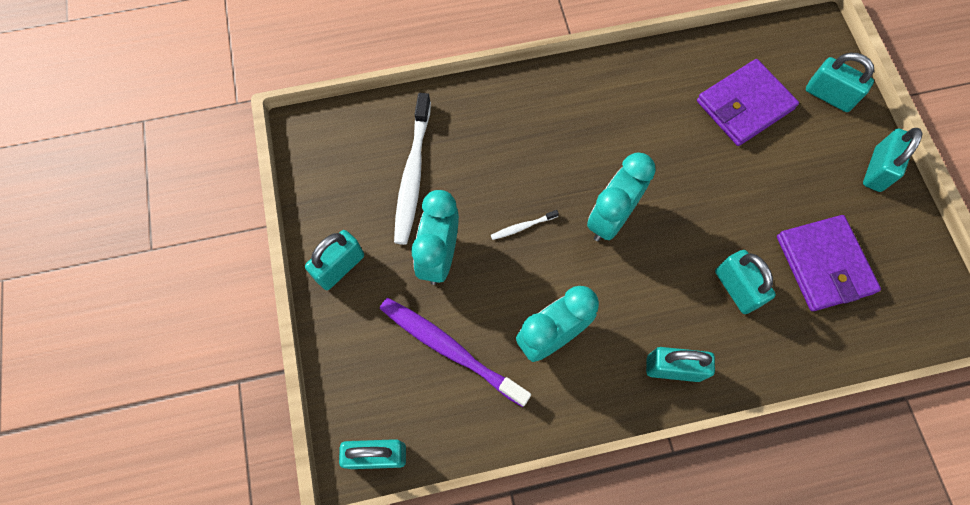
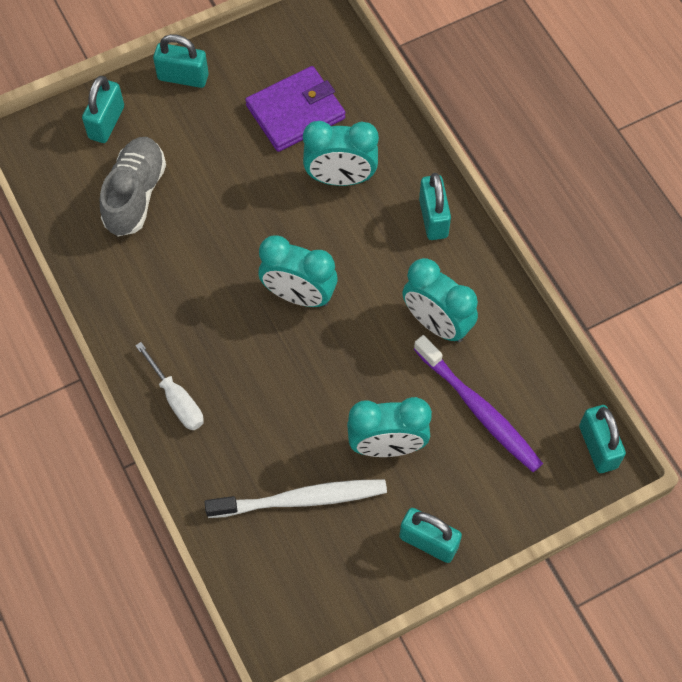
camera: 105 degrees left, 5 degrees down
(450, 349) = (478, 409): purple toothbrush -> purple toothbrush turned 60 degrees counterclockwise
(523, 227) = (331, 374): white toothbrush -> none
(531, 100) = (177, 400): none -> white screwdriver
(736, 288) = (340, 178): turquoise padlock -> turquoise clock
(744, 105) = (135, 195): purple wallet -> grey shoe

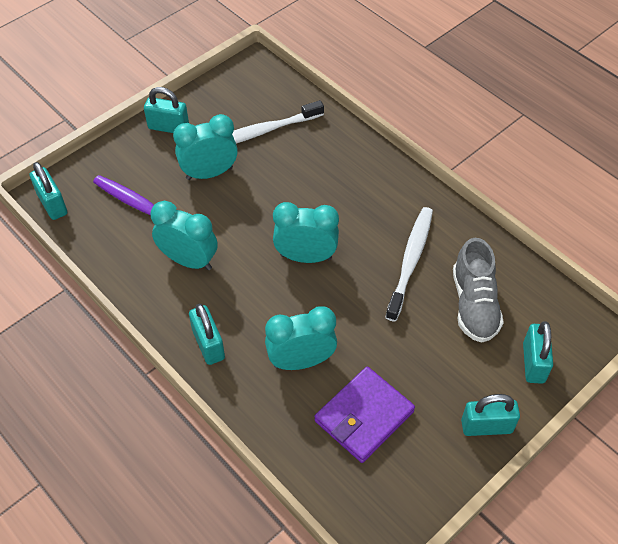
camera: 165 degrees right, 10 degrees down
(177, 400) = (370, 169): white screwdriver -> none
(182, 260) = (410, 262): none -> white toothbrush

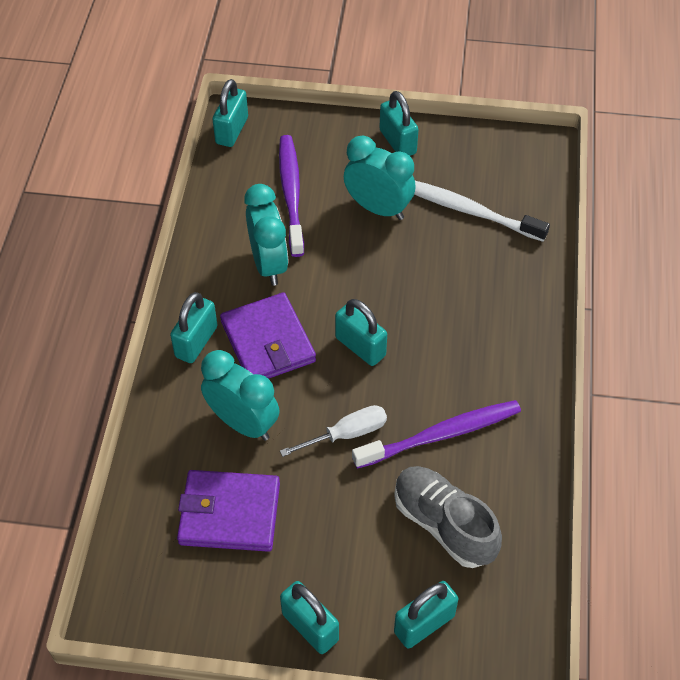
camera: 50 degrees right, 0 degrees up
(251, 303) = (268, 342): none -> purple wallet
(306, 257) = (360, 347): turquoise clock -> turquoise padlock
(364, 309) = (347, 434): none -> white screwdriver
(410, 262) = (440, 435): white toothbrush -> purple toothbrush
(474, 304) = (444, 524): grey shoe -> grey shoe turned 90 degrees clockwise

